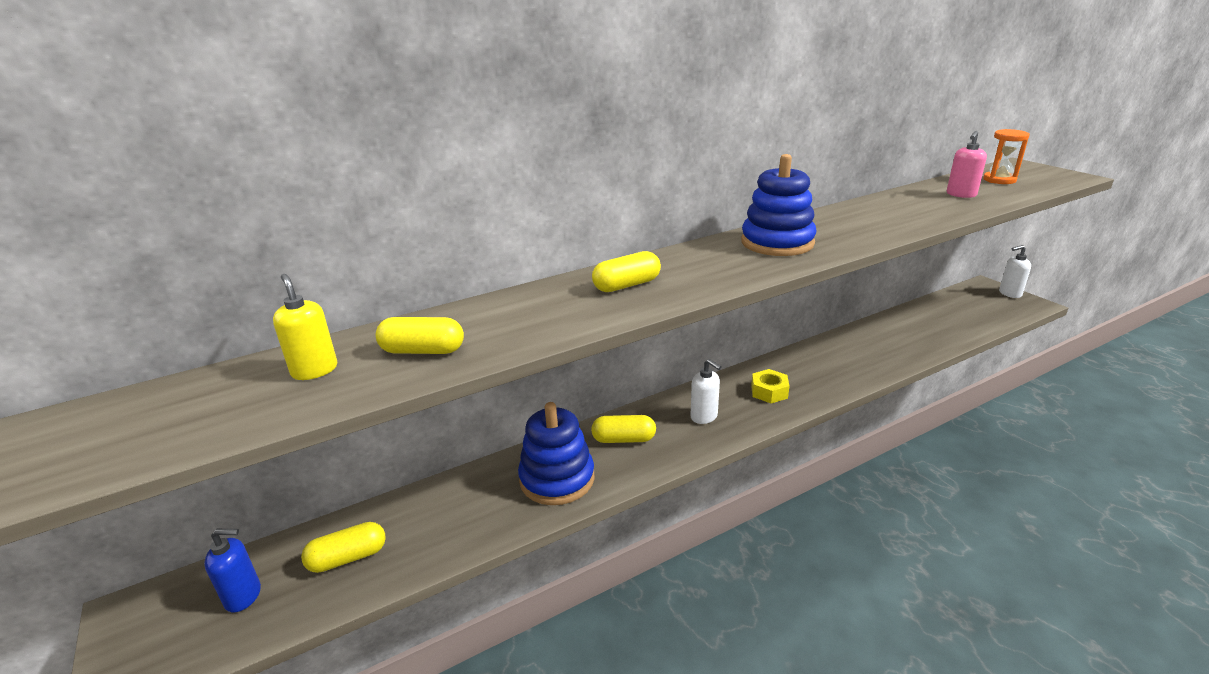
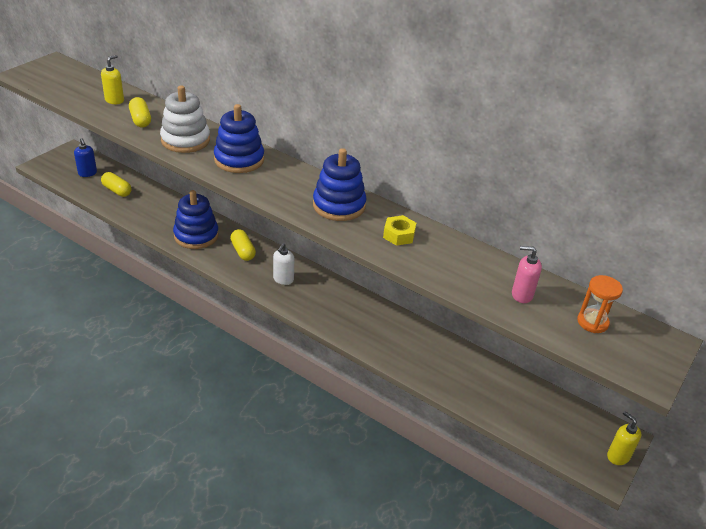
camera: 60 degrees right, 10 degrees up
(534, 318) = (185, 140): none -> white stacking toy
(627, 285) = (239, 160): yellow capsule -> blue stacking toy
(769, 392) = (329, 305): yellow nut -> yellow nut (399, 235)
(1009, 293) = (618, 456): white soap dispenser -> yellow soap dispenser

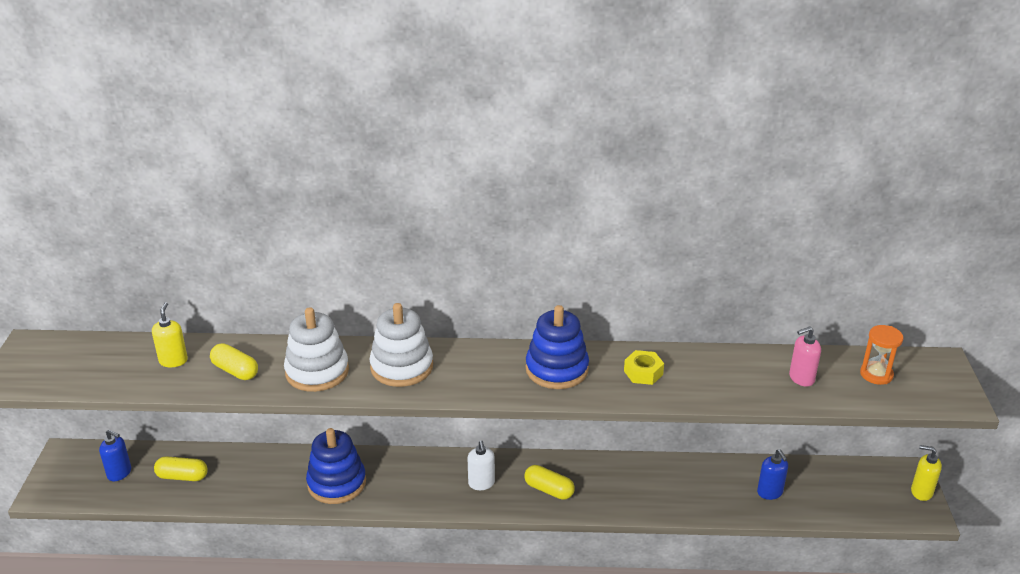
camera: 30 degrees left, 5 degrees down
(239, 160) = (402, 367): blue stacking toy -> white stacking toy
(243, 251) = (407, 474): yellow capsule -> yellow capsule (548, 490)
(485, 390) = (770, 492): none -> blue soap dispenser

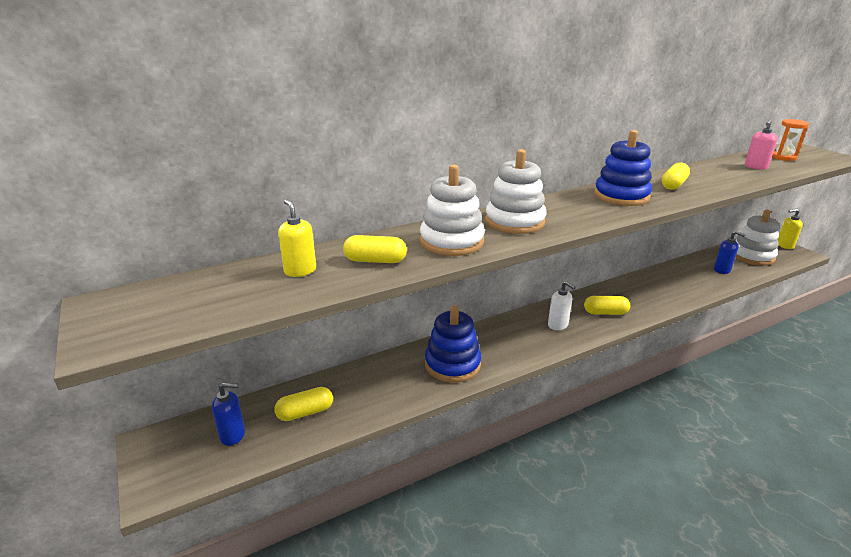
camera: 30 degrees left, 5 degrees down
(643, 373) = (673, 185): yellow nut -> yellow capsule
(844, 489) = (752, 256): none -> white stacking toy

